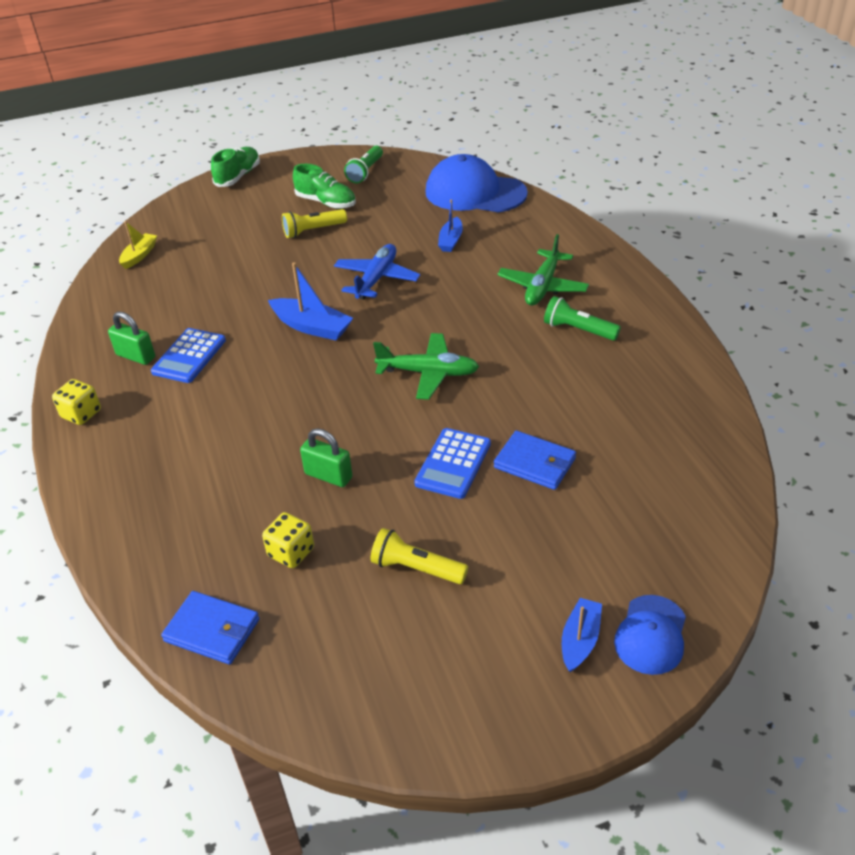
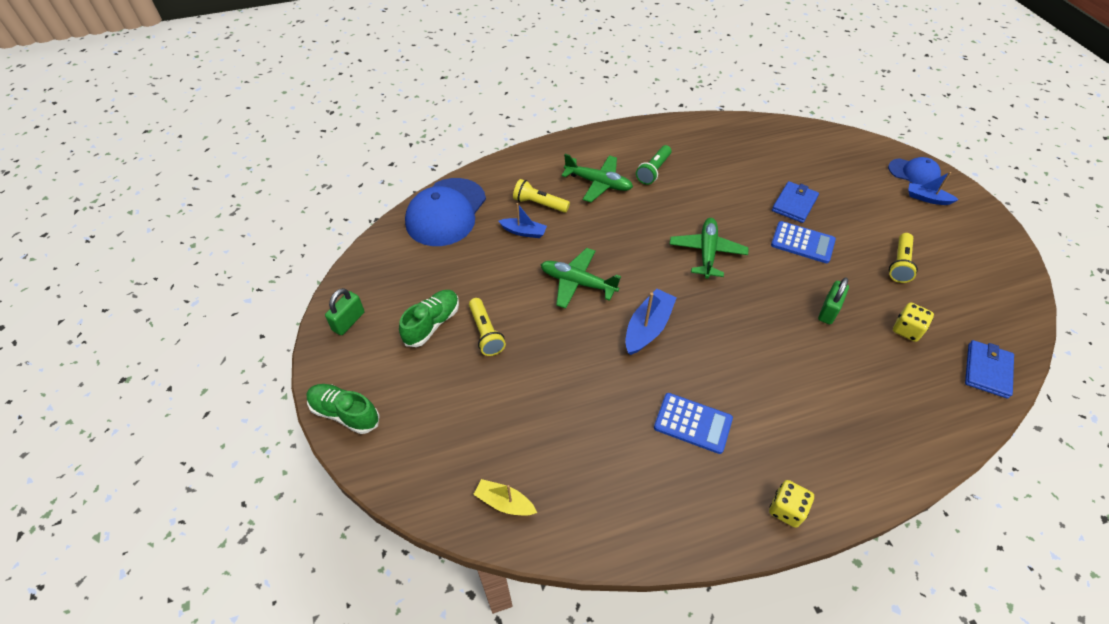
camera: 90 degrees left, 10 degrees up
(135, 356) = (695, 473): green padlock -> green padlock (349, 321)
(365, 172) = (378, 291): green flashlight -> none
(376, 279) = (577, 283): blue plane -> green plane
(497, 247) = (539, 204): none -> yellow flashlight

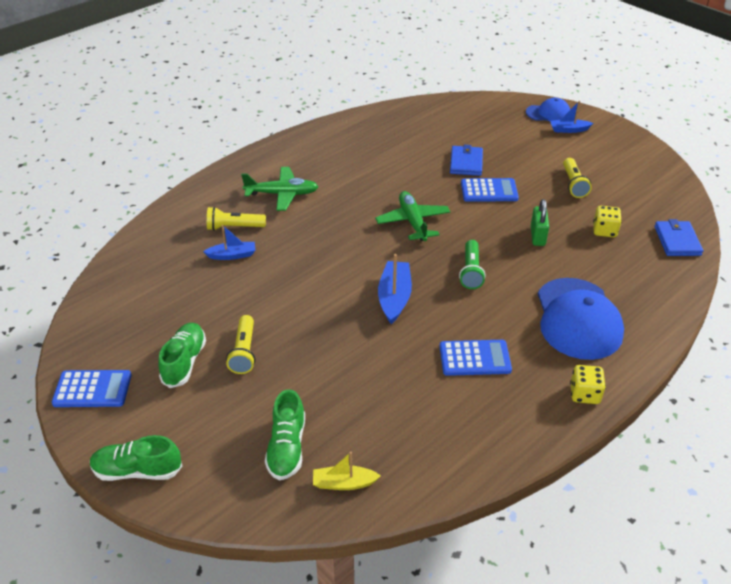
camera: 25 degrees left, 10 degrees down
(349, 321) = (92, 389): green padlock -> blue calculator
(446, 212) = (141, 261): blue cap -> blue cap (578, 319)
(474, 444) = (287, 447): none -> green shoe
(486, 333) = (244, 352): yellow flashlight -> yellow flashlight turned 45 degrees clockwise
(577, 283) = (309, 282): green plane -> none
(653, 171) = (328, 170): green flashlight -> green flashlight (471, 271)

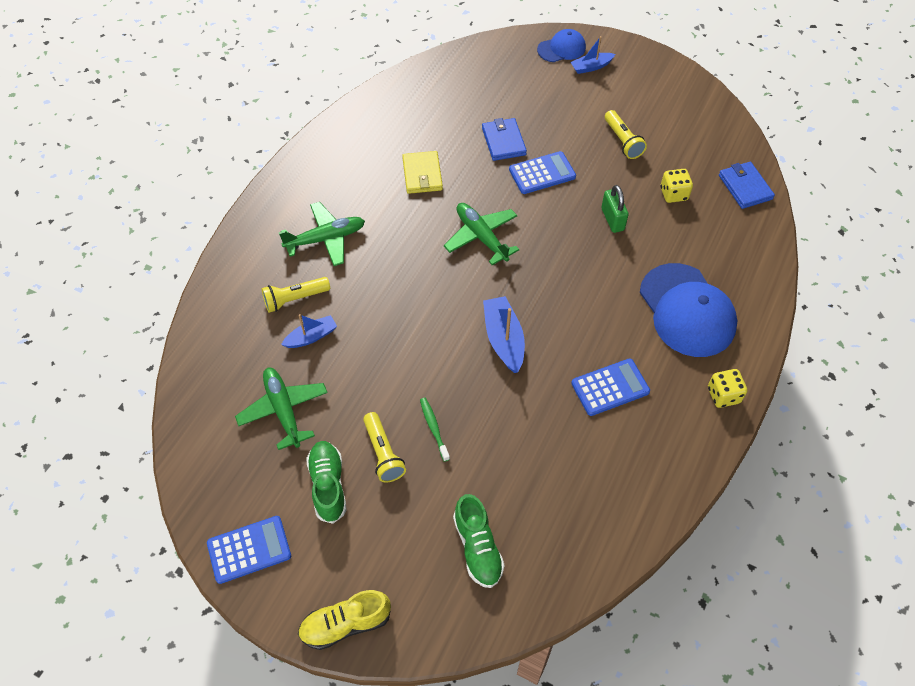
camera: 20 degrees left, 15 degrees up
(137, 470) = (345, 624): green shoe -> yellow shoe
(180, 299) = (283, 410): none -> green plane
(298, 345) = (434, 428): none -> green toothbrush
(344, 483) = (548, 567): yellow boat -> none
(385, 170) = (422, 174): none -> yellow wallet
(471, 271) = (565, 283): green flashlight -> none

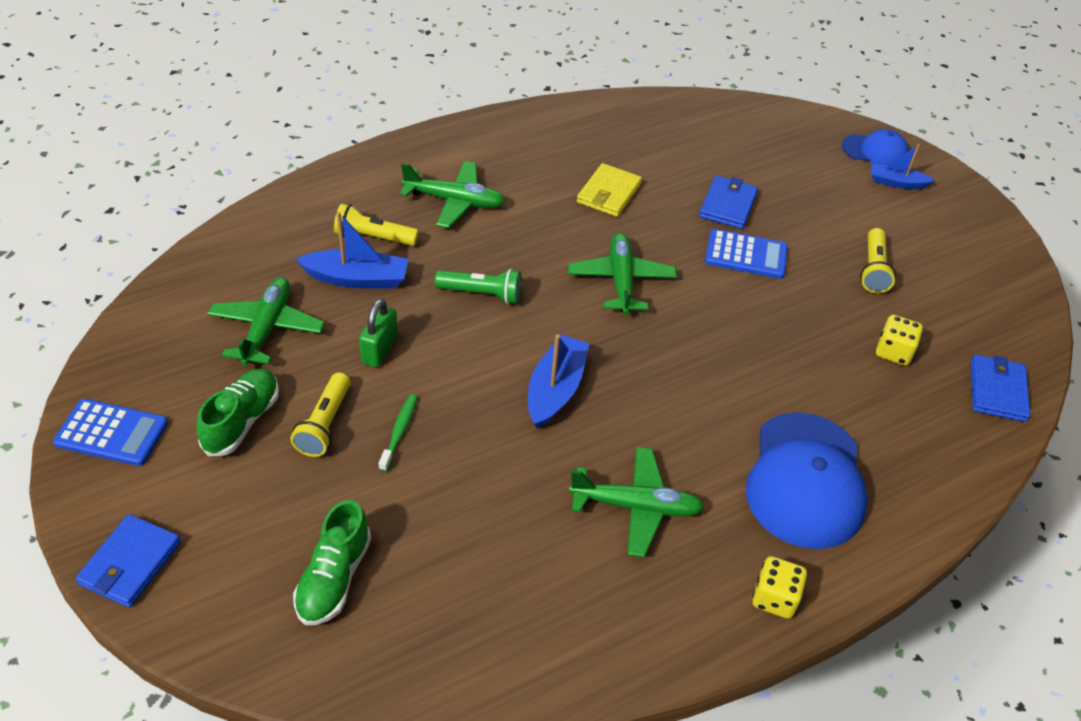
camera: 30 degrees right, 10 degrees down
(311, 337) = (357, 278): blue boat -> blue boat, size x1.54
(345, 624) = (130, 563): yellow shoe -> blue wallet
(403, 299) = (481, 294): none -> green flashlight
(610, 387) = (636, 507): blue calculator -> green plane
(612, 219) = (792, 339): green padlock -> green padlock (380, 349)

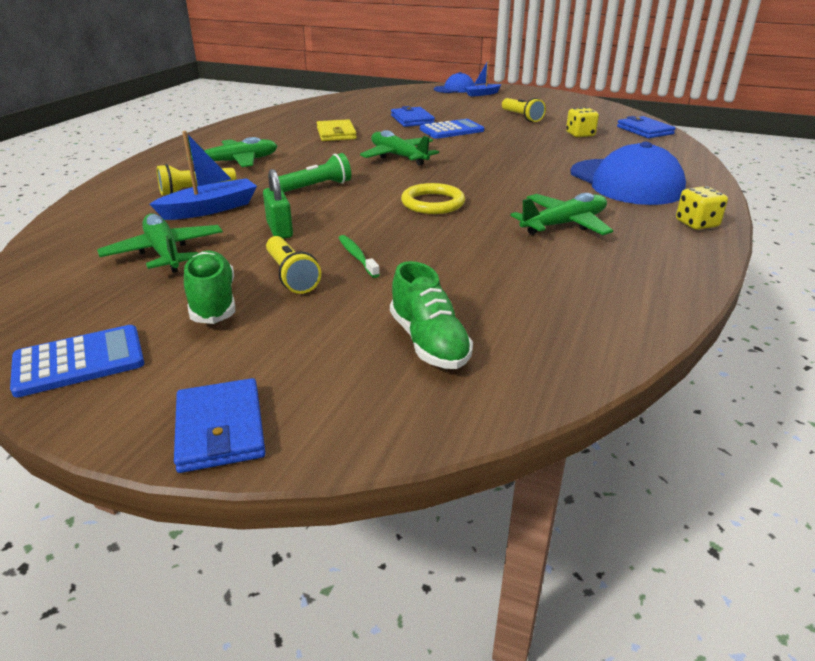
camera: 35 degrees left, 15 degrees down
(555, 389) = (432, 203): blue boat -> yellow ring

